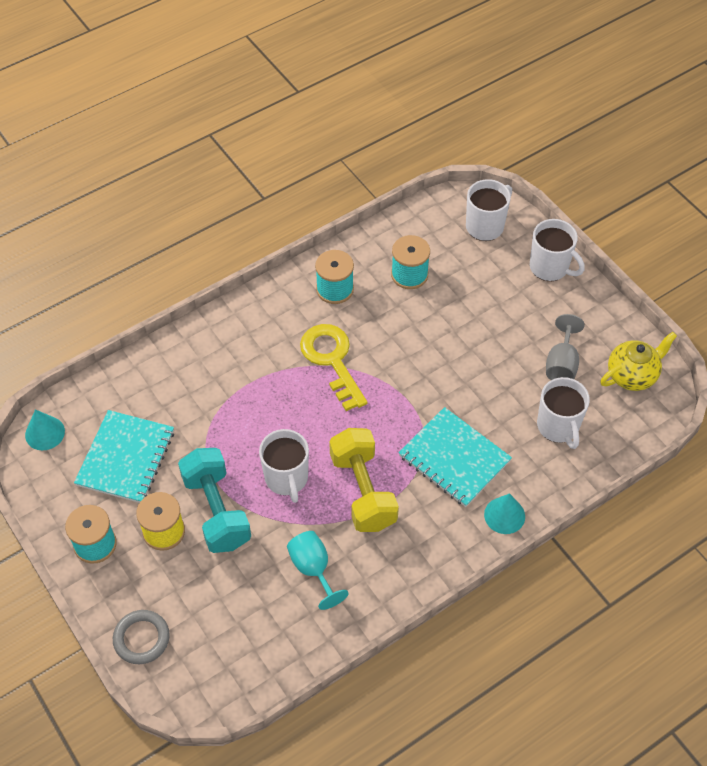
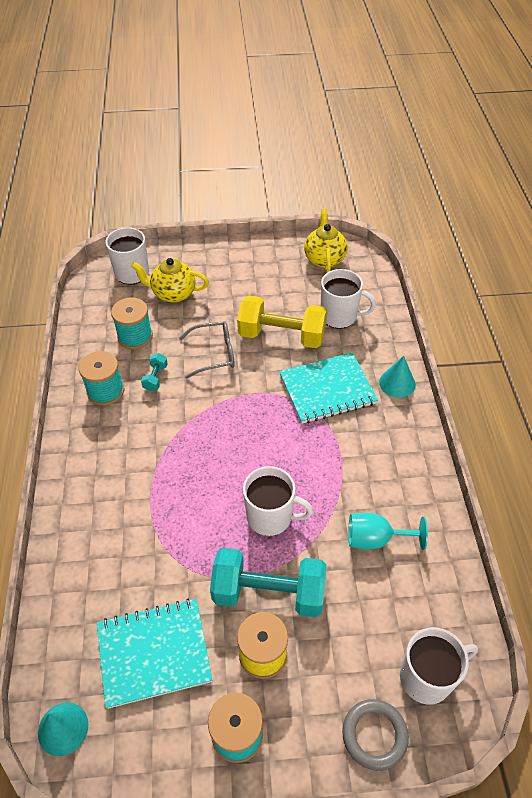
camera: 60 degrees left, 5 degrees down
(125, 458) = (154, 653): turquoise notebook -> turquoise notebook turned 60 degrees counterclockwise
(332, 360) = (175, 426): yellow key -> none
(363, 491) = (319, 465): yellow dumbbell -> yellow dumbbell (281, 336)
(374, 317) = (155, 378): none -> turquoise dumbbell
(432, 346) = (213, 354): none -> grey glasses
(483, 273) = (173, 293): none -> yellow teapot
(550, 267) = (200, 256): white mug -> white mug (427, 677)
(561, 363) = (287, 289): grey goblet -> none

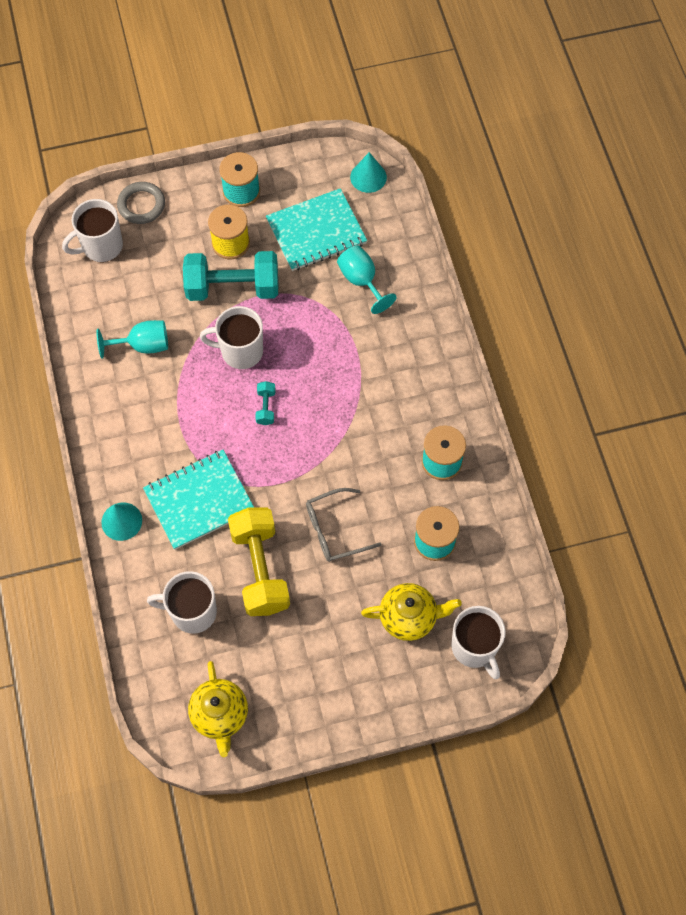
camera: 170 degrees right, 15 degrees up
(120, 577) = (361, 281): none -> turquoise goblet
(155, 378) = (392, 487): turquoise dumbbell -> turquoise dumbbell (266, 407)
(281, 336) = (260, 569): yellow dumbbell -> yellow dumbbell turned 75 degrees clockwise

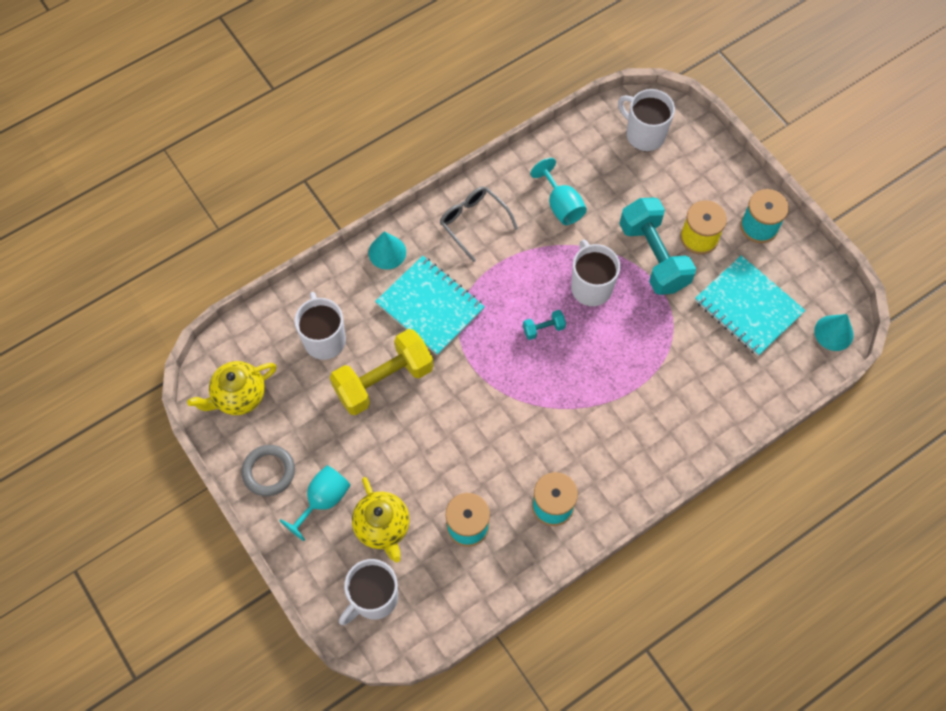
camera: 70 degrees right, 0 degrees up
(141, 205) = (702, 150): grey ring -> grey ring (269, 471)
(335, 530) = (445, 432): grey glasses -> grey glasses (474, 223)
(361, 281) = (714, 366): turquoise goblet -> turquoise goblet (323, 500)

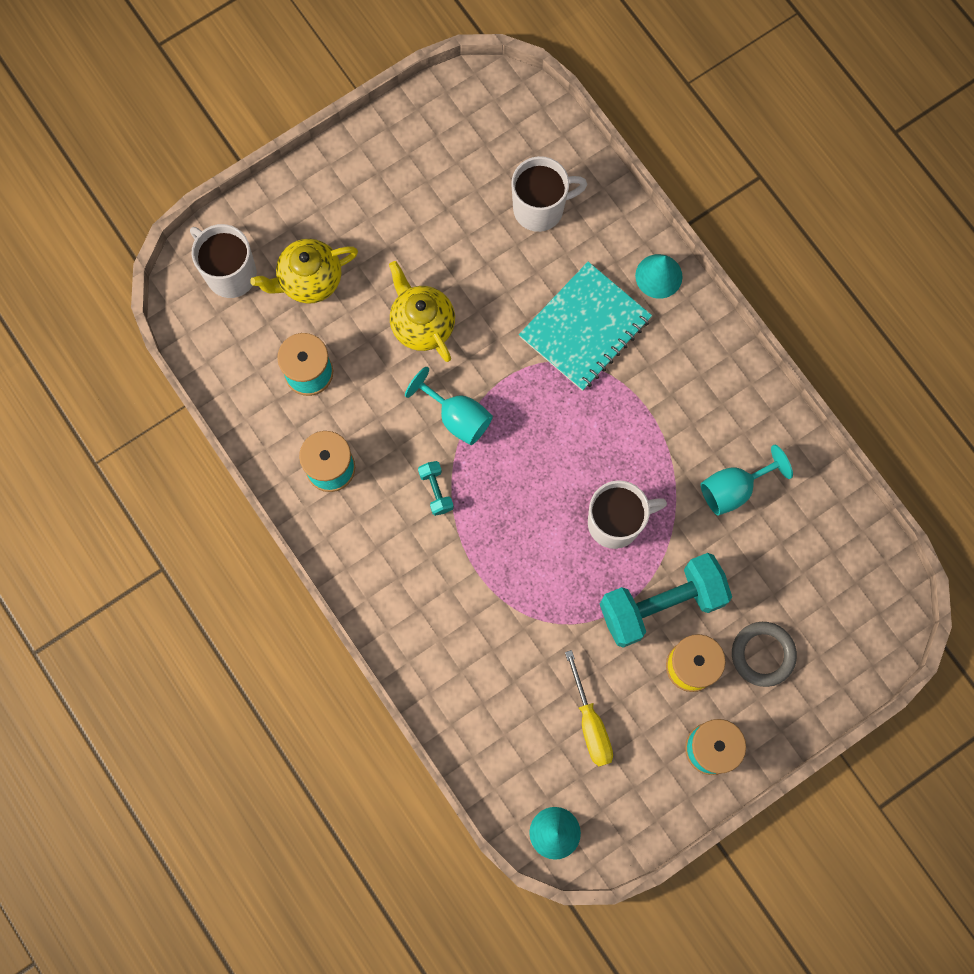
camera: 90 degrees right, 10 degrees up
(239, 396) = (468, 120): yellow teapot -> yellow teapot (422, 324)
(269, 471) = (377, 157): grey ring -> grey ring (763, 654)
(323, 500) = (342, 216): turquoise goblet -> turquoise goblet (457, 417)
(383, 381) = (487, 276): yellow dumbbell -> none
(474, 223) = (703, 379): grey glasses -> none
(543, 328) = (557, 462): turquoise dumbbell -> turquoise dumbbell (436, 491)
(644, 134) = (848, 602): white mug -> none
(748, 307) = (590, 723): turquoise notebook -> yellow screwdriver

